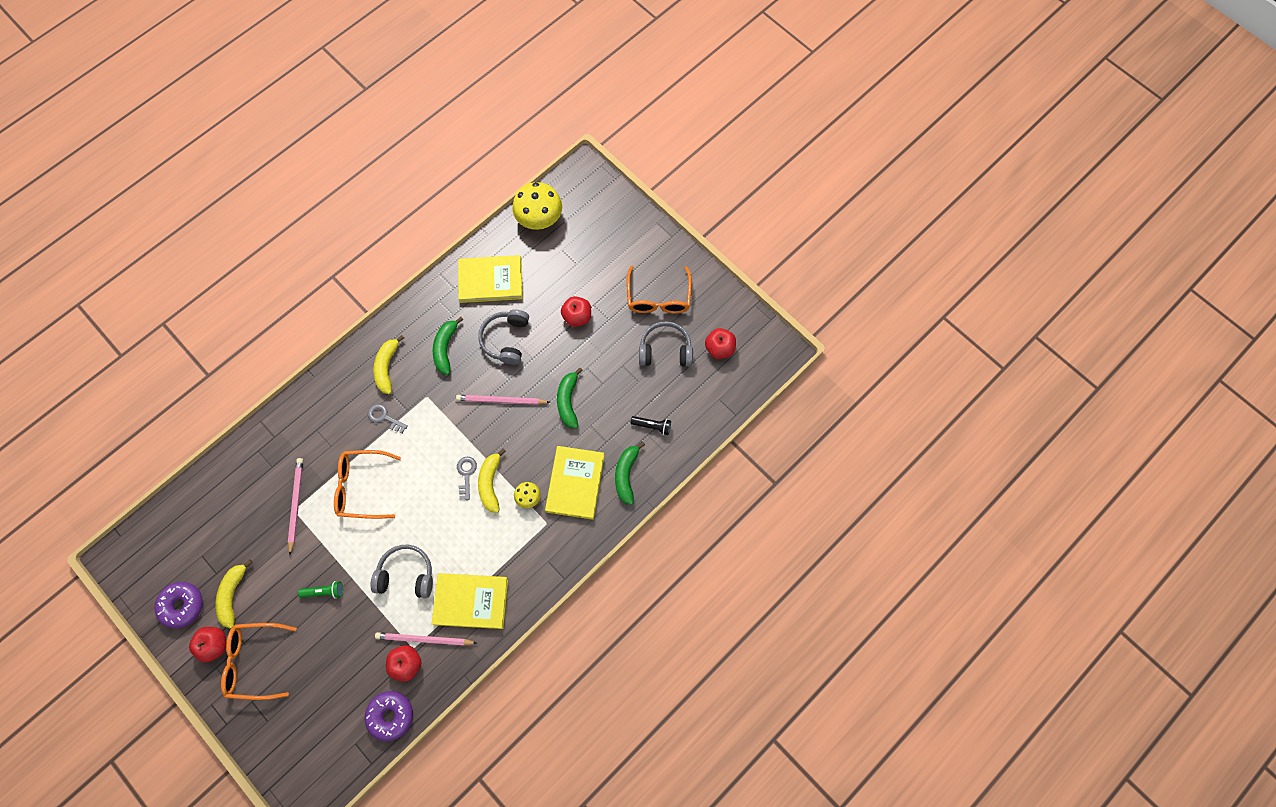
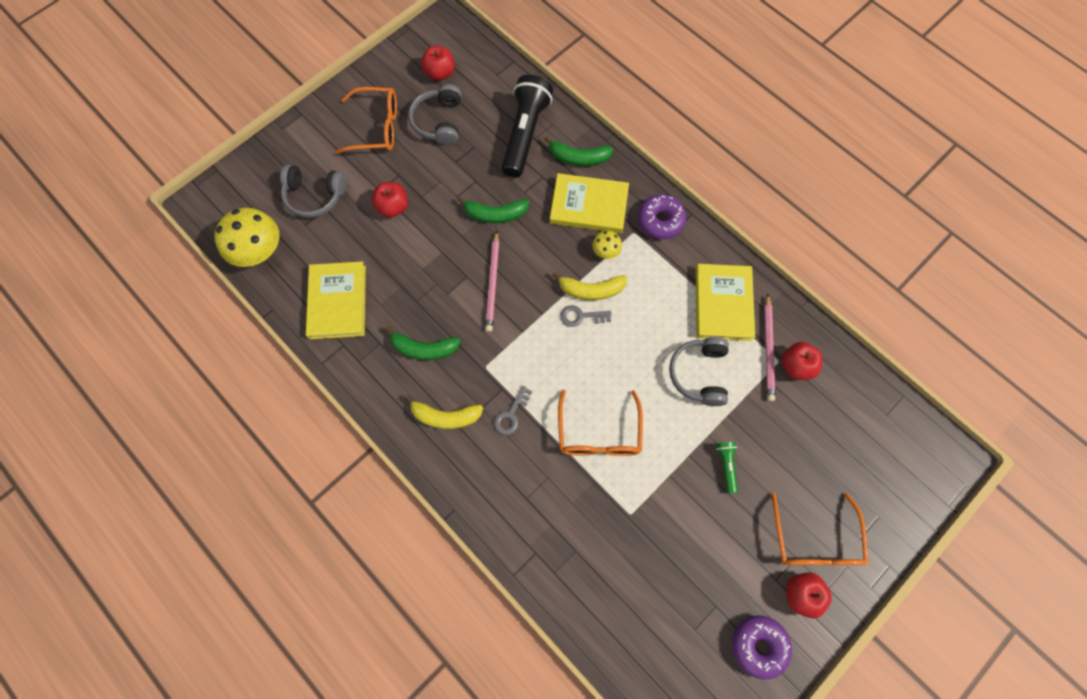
camera: 90 degrees left, 0 degrees up
(233, 595) = (740, 579): yellow banana -> none
(296, 504) = (623, 513): pink pencil -> none
(391, 715) = (852, 378): purple donut -> purple donut (660, 221)
(506, 339) = (416, 281): grey headphones -> grey headphones (315, 196)
(652, 426) = (525, 134): black flashlight -> black flashlight, size x2.31

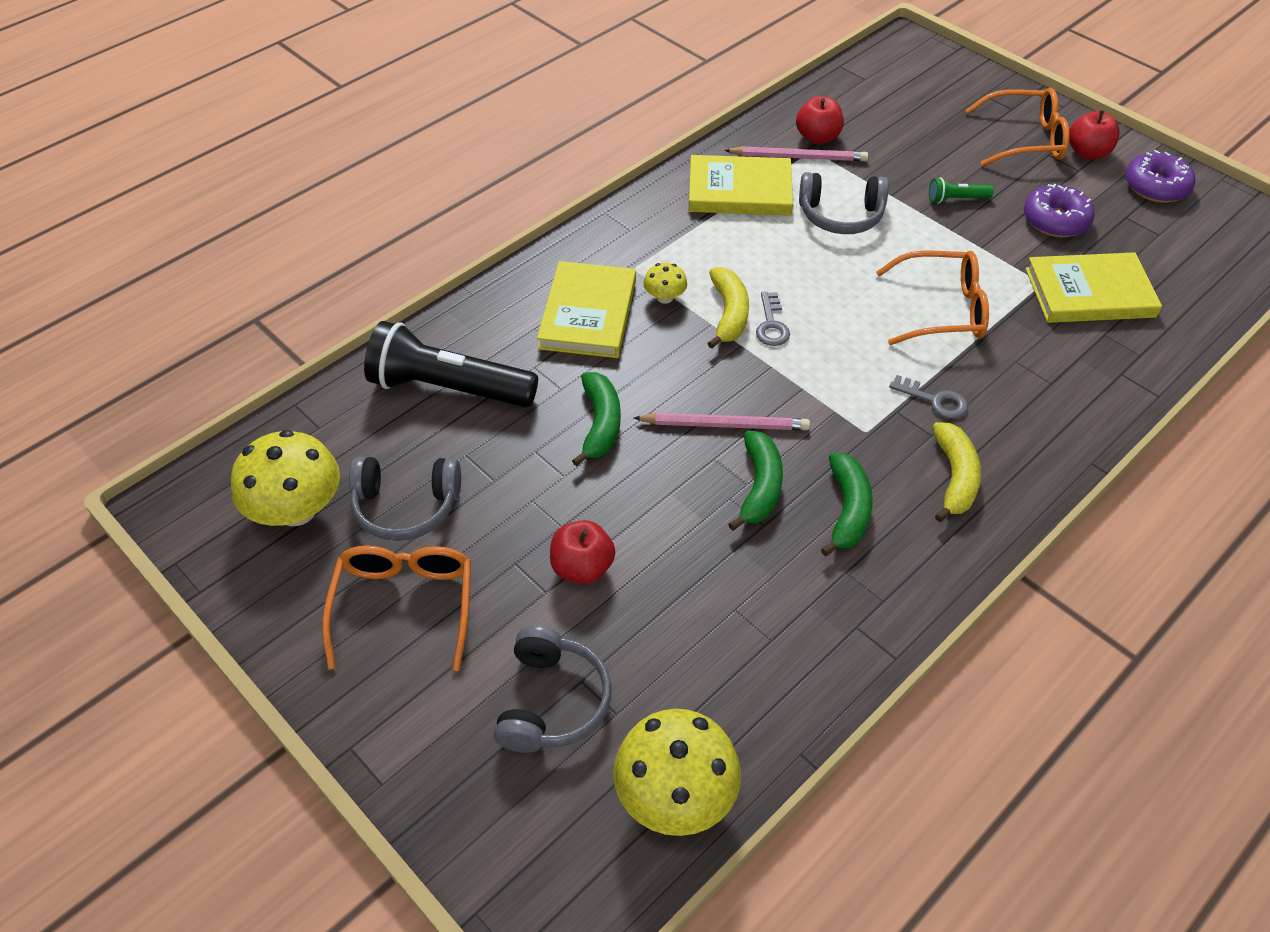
camera: 90 degrees left, 20 degrees down
(337, 302) = (776, 642): yellow book -> yellow book (1089, 293)
(440, 73) = (296, 509): red apple -> yellow mushroom
(578, 158) = (501, 324): green banana -> green banana (759, 486)
(660, 221) = (615, 241): purple donut -> purple donut (1055, 220)

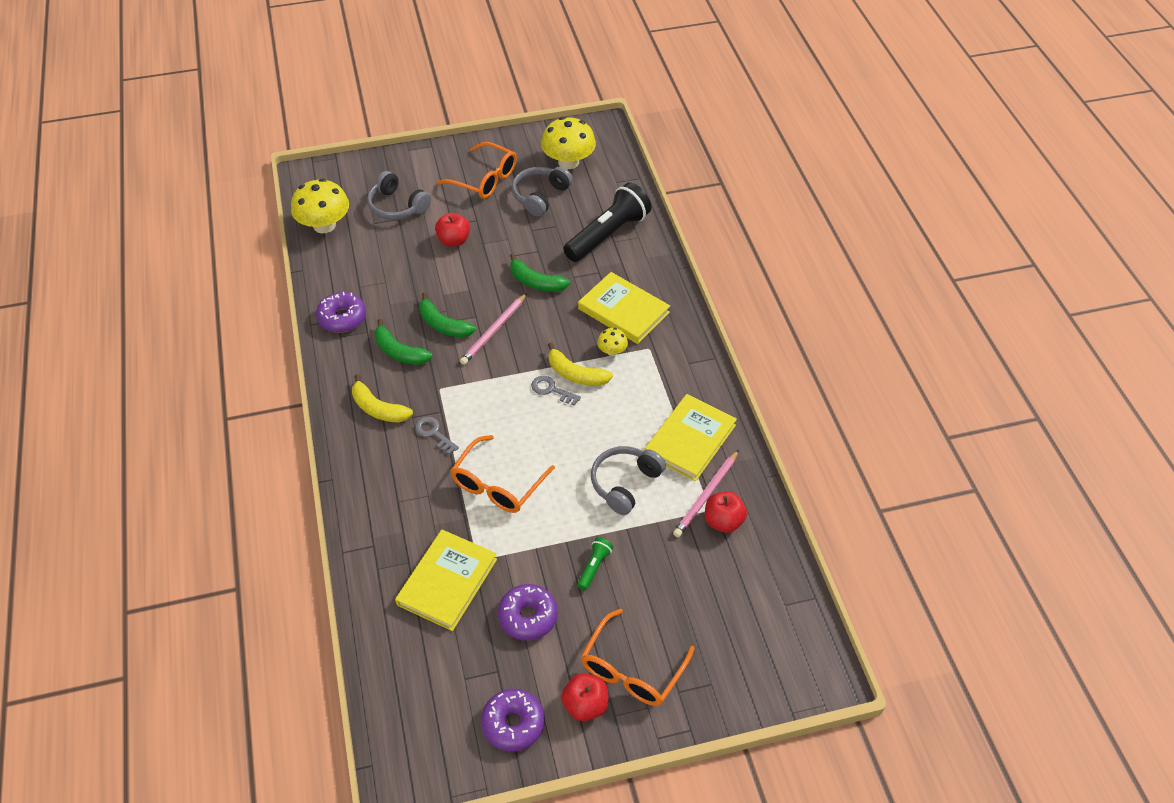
camera: 120 degrees right, 0 degrees up
(849, 621) = (342, 318): none -> purple donut
(934, 400) = (434, 433): grey key -> grey key turned 75 degrees clockwise

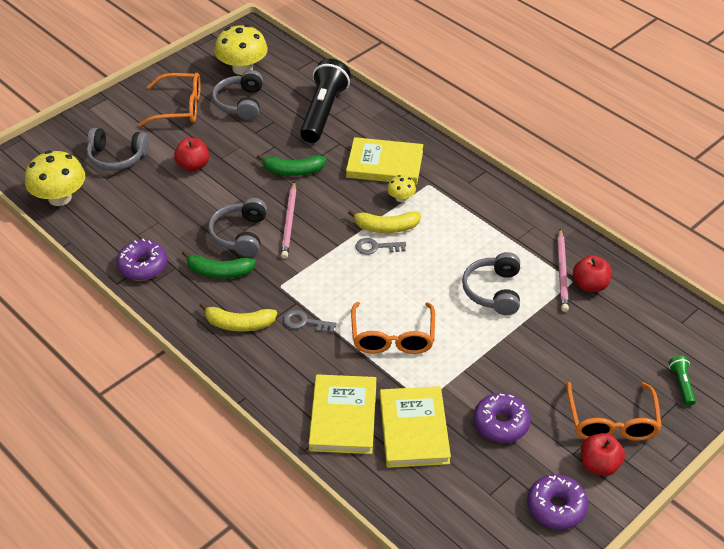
camera: 30 degrees left, 5 degrees down
(443, 325) = (240, 235): green banana -> grey headphones
(594, 567) = (521, 362): green flashlight -> green flashlight (681, 384)
(690, 440) = (516, 237): yellow book -> yellow book (343, 417)

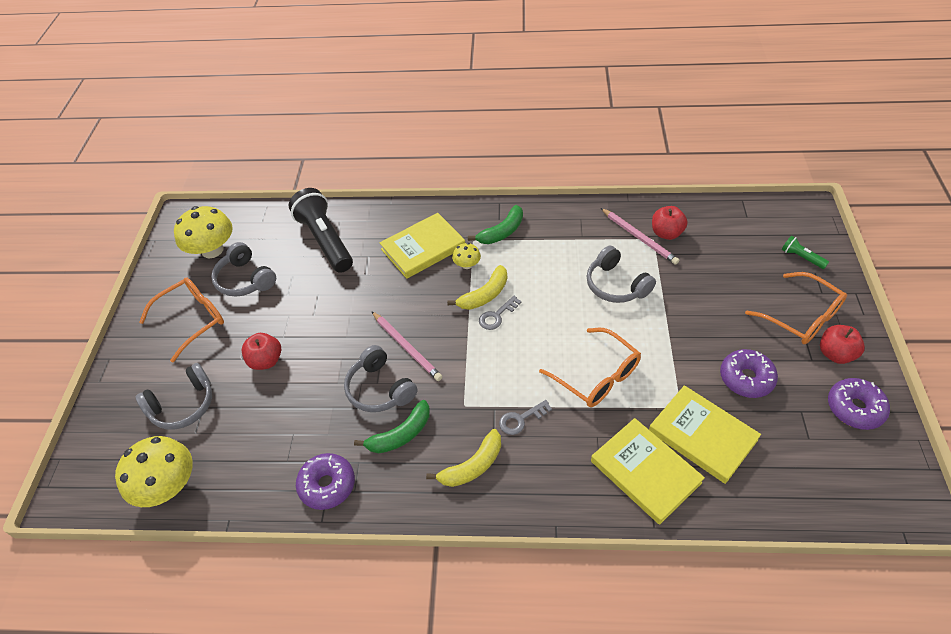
camera: 40 degrees left, 5 degrees up
(293, 171) = (358, 303): green banana -> green banana (502, 232)

